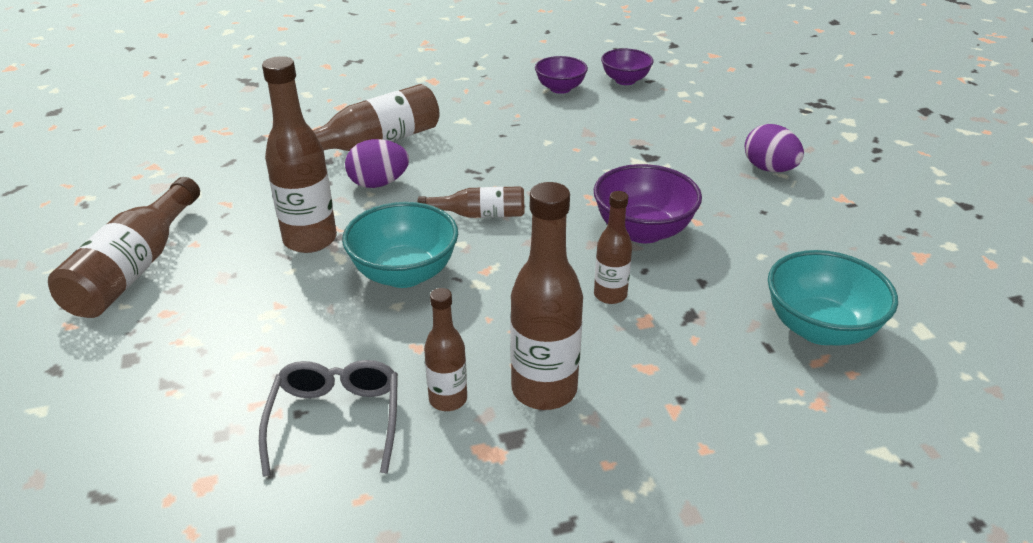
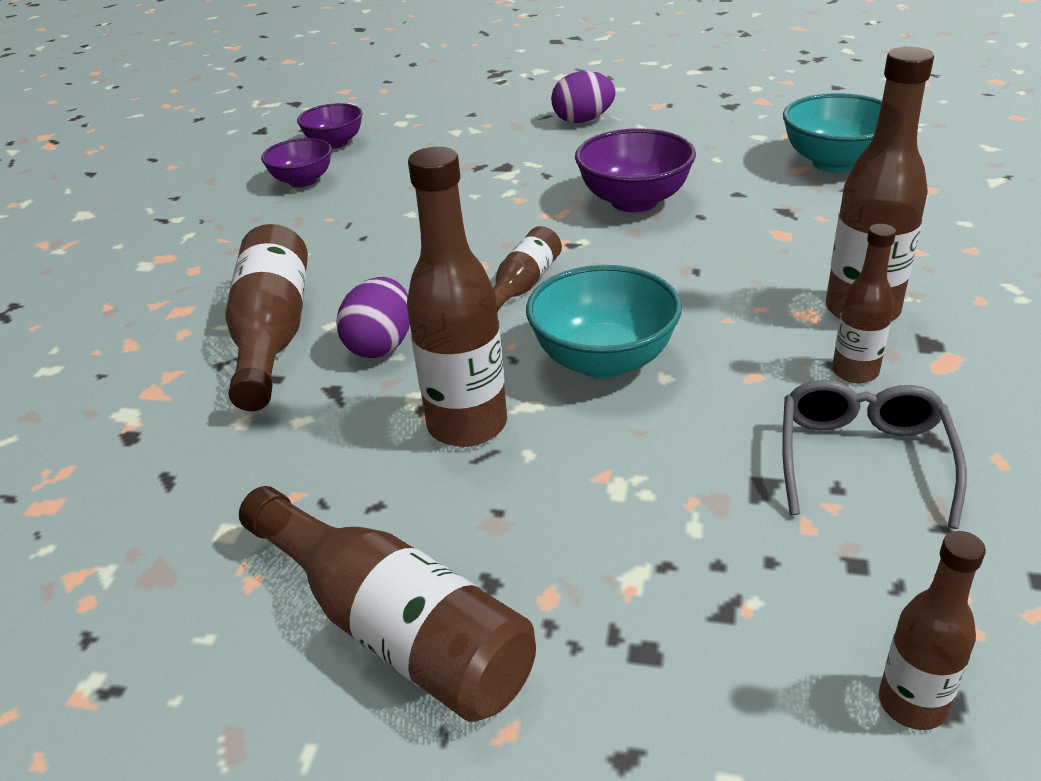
camera: 60 degrees left, 0 degrees up
(336, 420) = (862, 459): grey glasses -> grey glasses turned 75 degrees clockwise
(610, 295) = (730, 242): brown bottle -> brown bottle (912, 704)

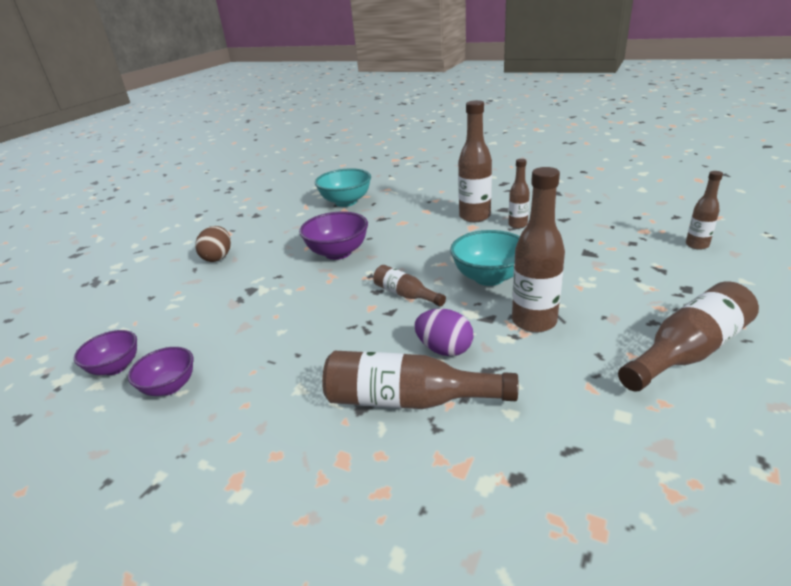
camera: 75 degrees left, 5 degrees down
(583, 120) = (218, 257): purple egg -> brown egg
(862, 459) = (573, 232): grey glasses -> none

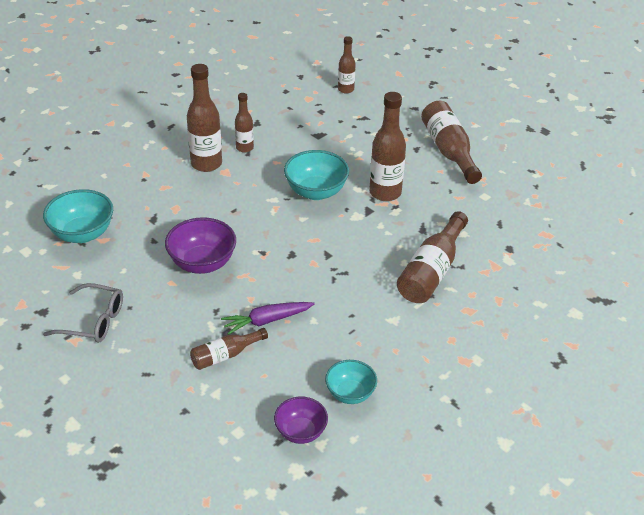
camera: 75 degrees left, 10 degrees up
(169, 387) = (350, 394): purple bowl -> turquoise bowl
(218, 257) = (134, 353): brown egg -> none
(250, 233) = (93, 321): none -> grey glasses
(272, 304) = (267, 321): none -> purple carrot
(405, 294) = (308, 240): brown bottle -> brown bottle (225, 355)
(444, 349) = (390, 241): purple egg -> none

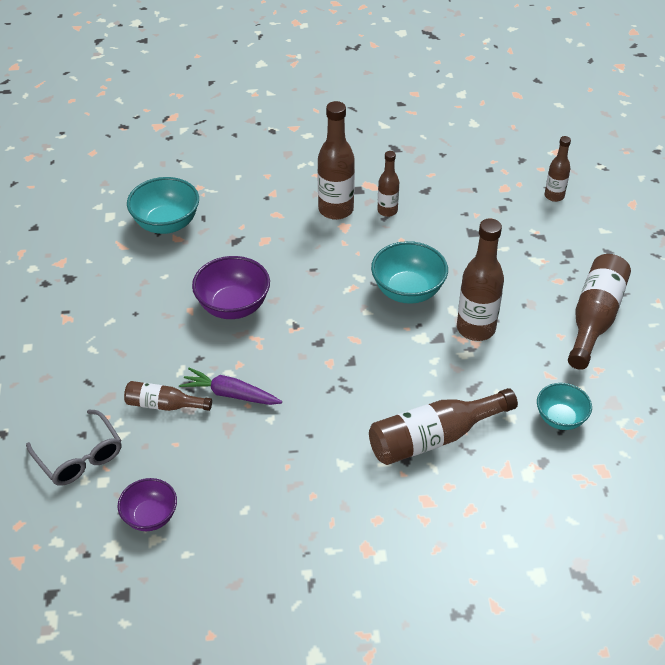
camera: 40 degrees right, 5 degrees up
(93, 321) = (96, 309): grey glasses -> grey glasses (79, 457)
(350, 394) = (228, 510): turquoise bowl -> turquoise bowl (560, 418)

